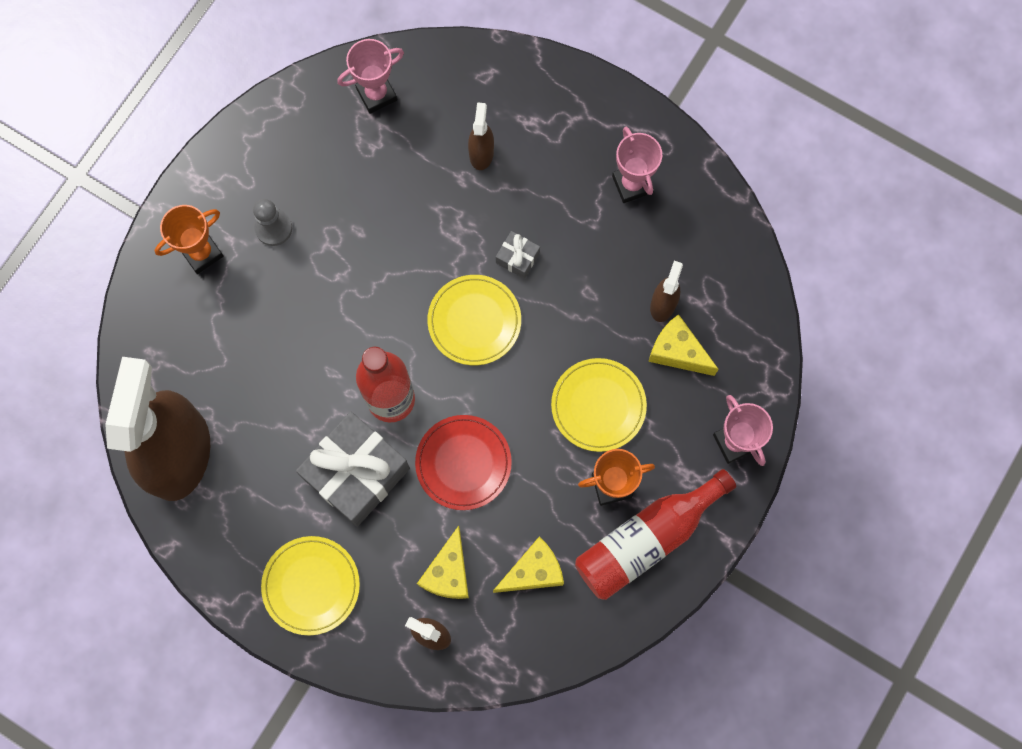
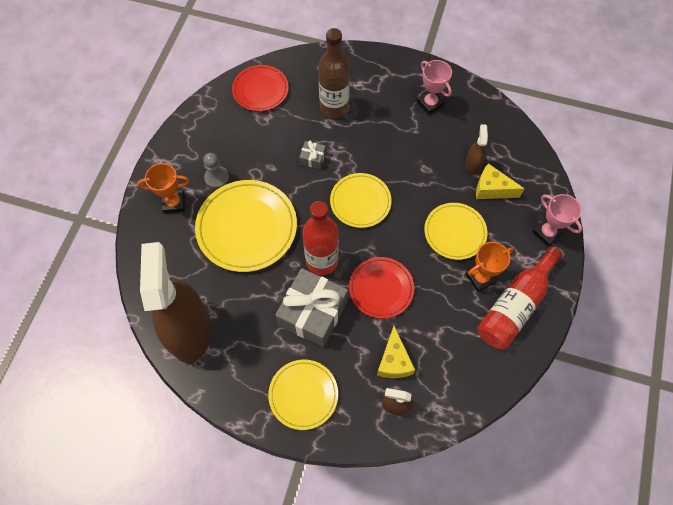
camera: 15 degrees left, 10 degrees down
(202, 253) = (174, 203): orange trophy -> orange trophy turned 45 degrees clockwise
(297, 319) = (247, 227): none -> yellow plate
(376, 94) = (260, 90): pink trophy -> red plate
(481, 153) = (334, 107): brown spray bottle -> brown bottle
(517, 258) = (375, 159): grey gift -> grey gift (313, 158)
(533, 571) = (449, 345): yellow cheese -> none

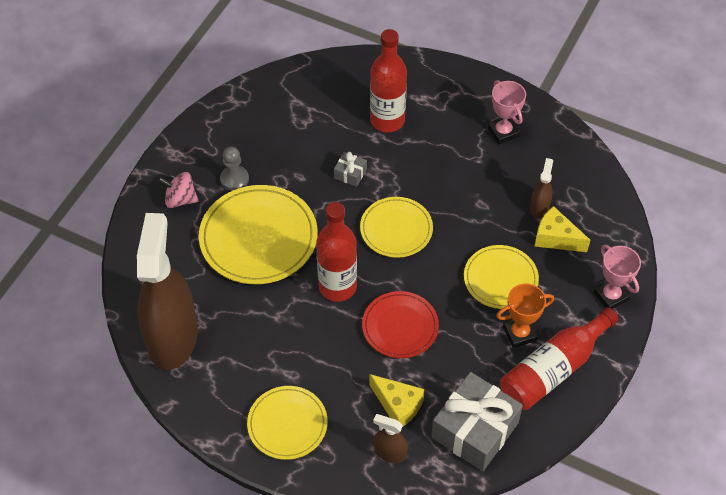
camera: 10 degrees right, 10 degrees down
(174, 203) = (180, 199): orange trophy -> pink spinning top
(260, 90) = (304, 89): red plate -> none
(313, 313) = (316, 340): grey gift -> grey gift (475, 430)
(334, 107) = (387, 120): brown bottle -> red bottle
(393, 361) = (398, 405): yellow cheese -> yellow cheese turned 60 degrees counterclockwise

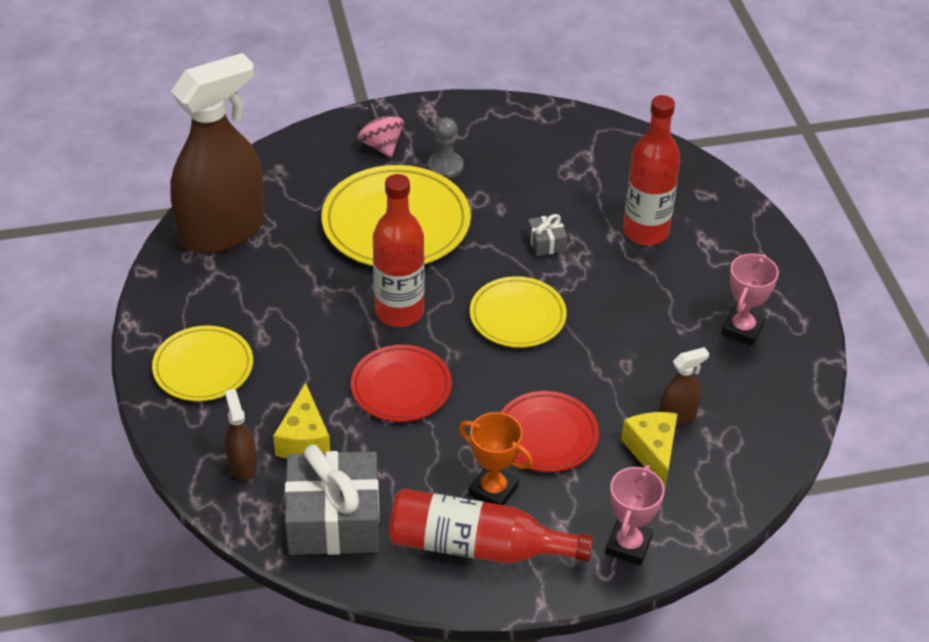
camera: 50 degrees right, 10 degrees down
(500, 279) = (546, 435): yellow plate -> red plate

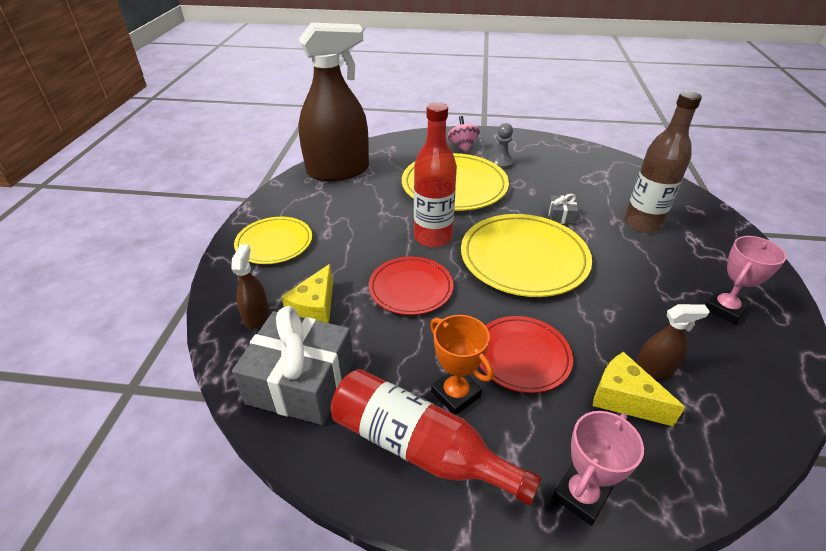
camera: 20 degrees right, 5 degrees down
(517, 315) = (524, 258): yellow plate -> yellow plate, size x1.62
(645, 231) = (642, 223): red bottle -> brown bottle
(652, 452) = (624, 398): yellow cheese -> yellow cheese turned 60 degrees counterclockwise

